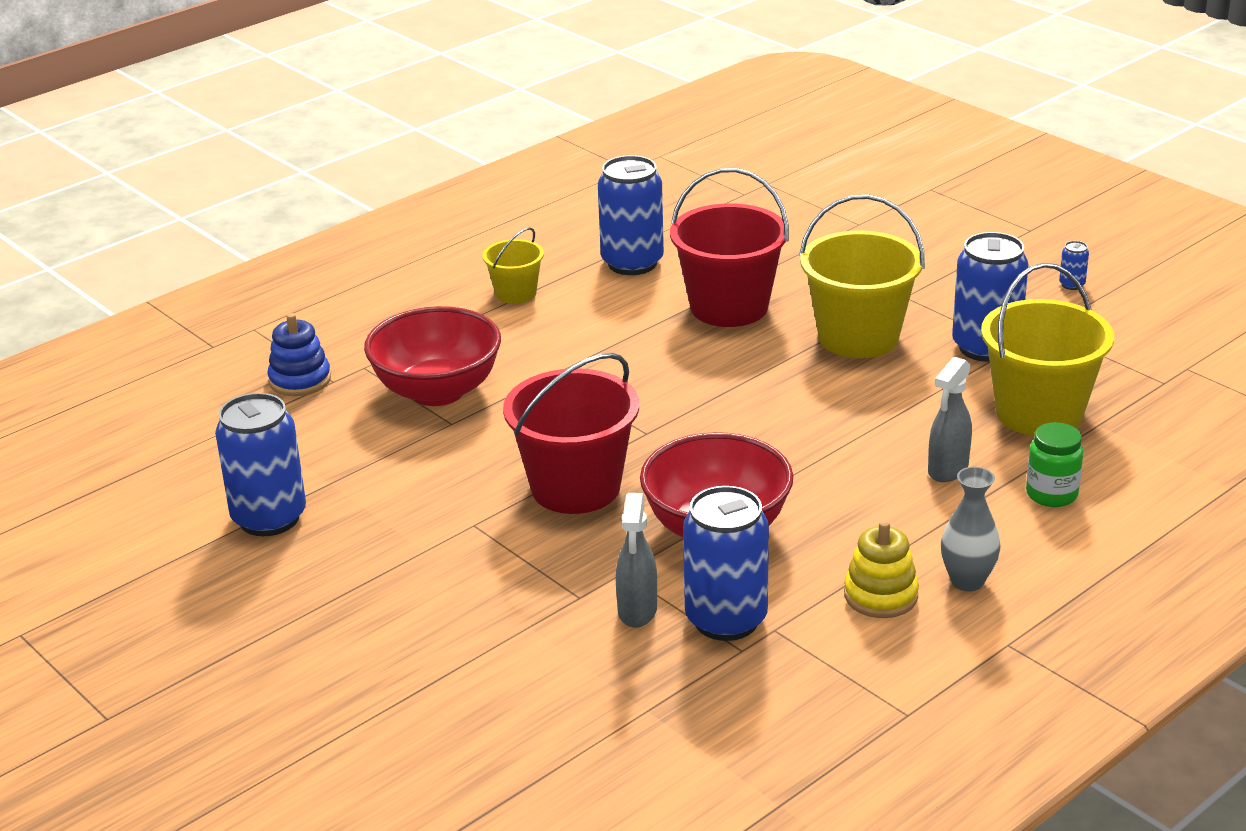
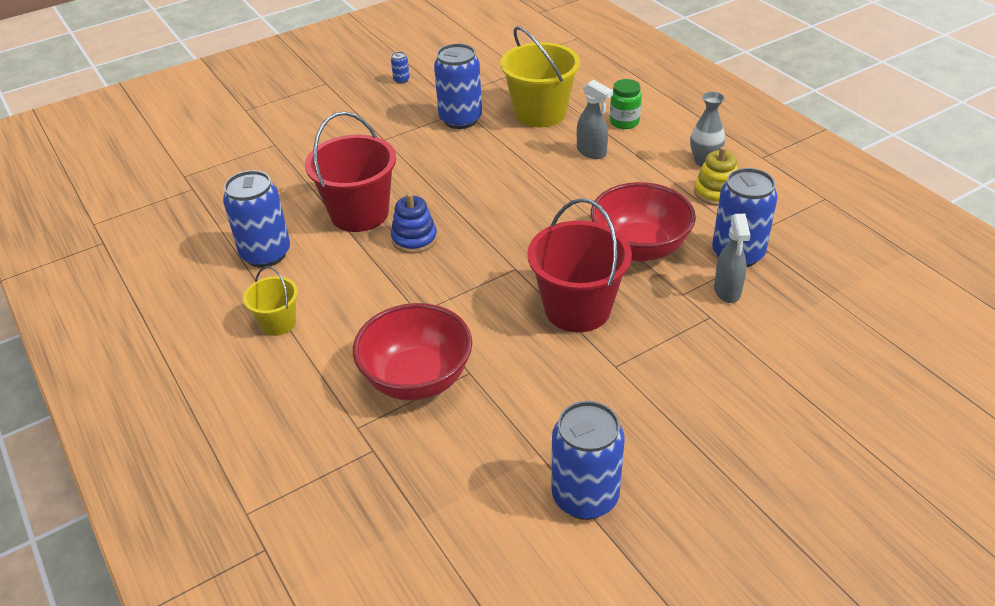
camera: 80 degrees left, 10 degrees up
(300, 380) = (361, 475): blue stacking toy -> blue stacking toy (414, 239)
(637, 611) = (727, 291): grey spray bottle -> grey spray bottle turned 75 degrees clockwise
(858, 337) = (427, 164): yellow bucket -> none

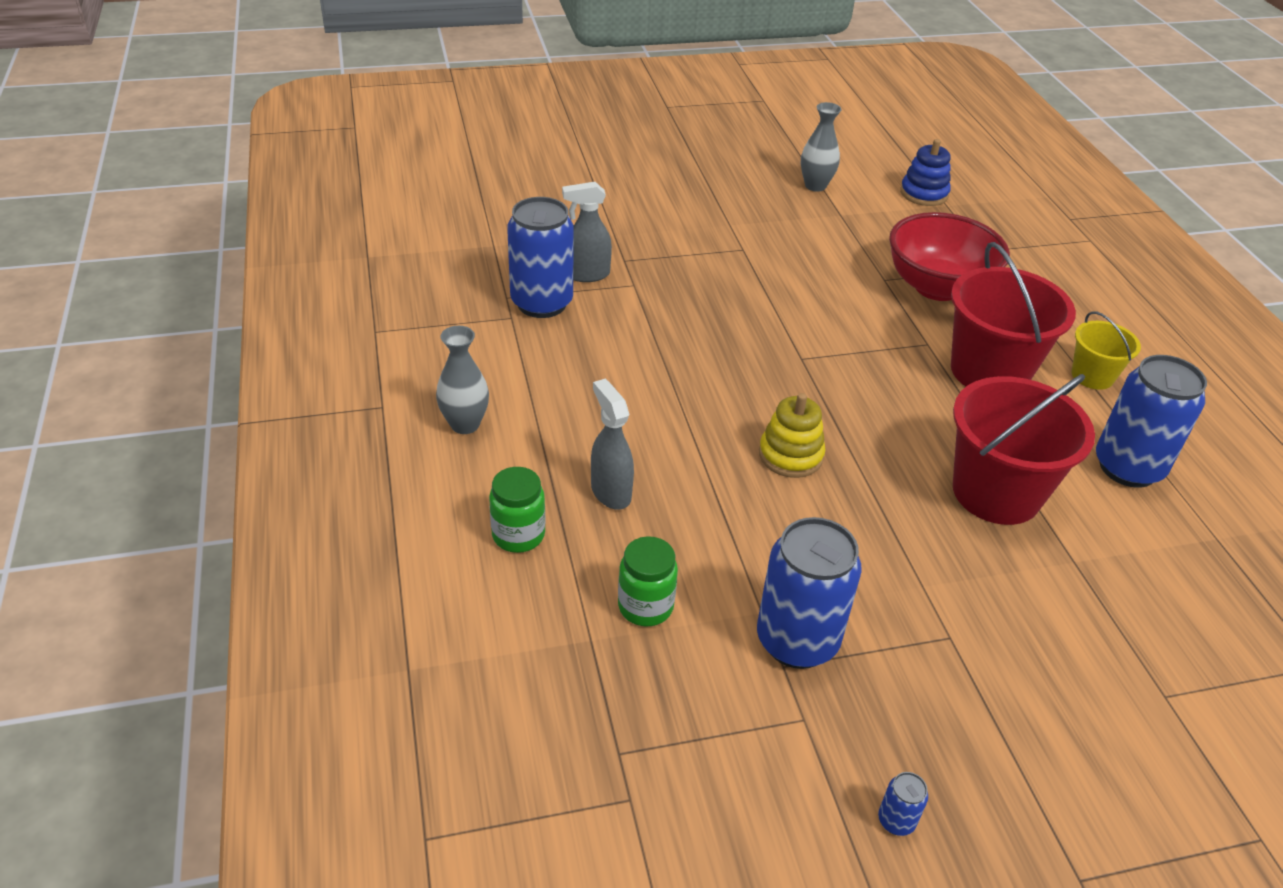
camera: 165 degrees left, 0 degrees up
(414, 239) = (919, 430): blue stacking toy -> blue stacking toy (924, 194)
(540, 113) = (645, 606): yellow bucket -> green jar
(577, 309) = (752, 301): red bucket -> red bucket (989, 371)
(585, 497) = (815, 186): blue can -> grey vase
(639, 248) = (644, 339): red bowl -> none
(716, 193) = (494, 376): yellow stacking toy -> yellow stacking toy (790, 455)
(727, 291) = (587, 275): grey spray bottle -> grey spray bottle turned 120 degrees counterclockwise

